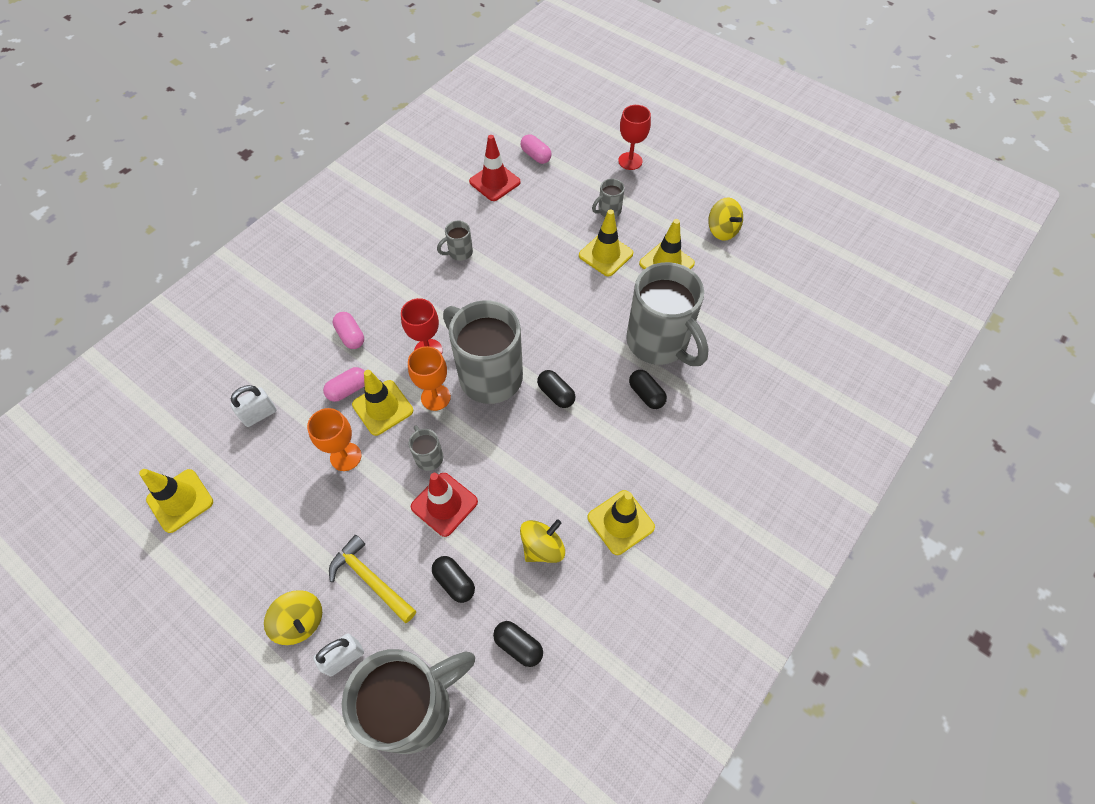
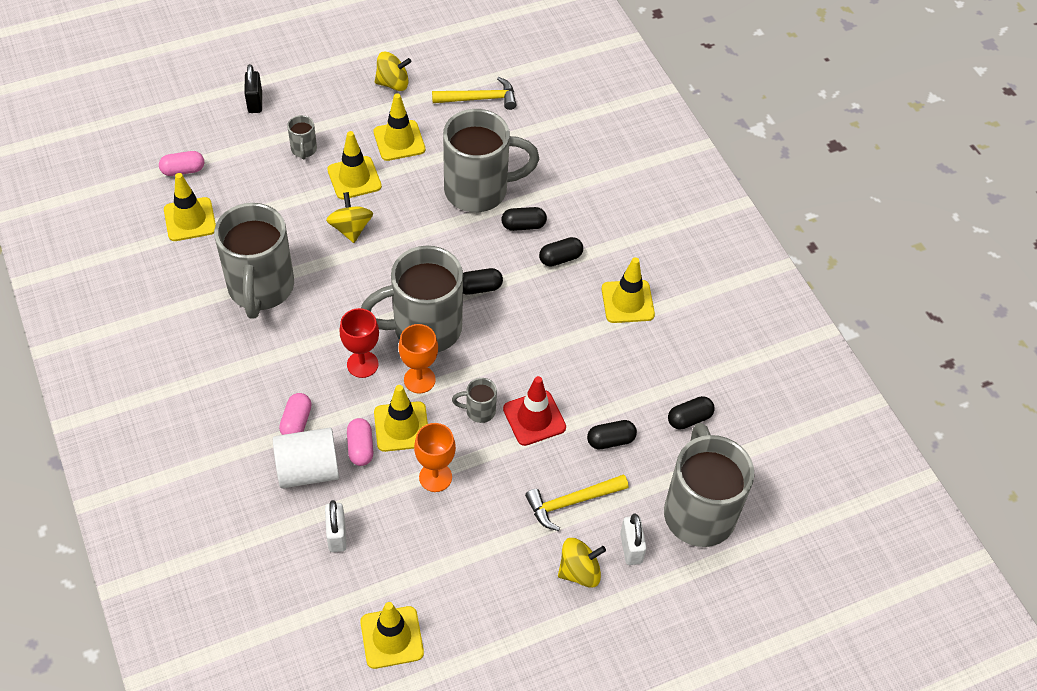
camera: 65 degrees left, 5 degrees down
(311, 366) = (308, 470): none -> white cylinder
(351, 336) = (296, 422): pink capsule -> pink capsule turned 75 degrees counterclockwise
(459, 253) = (260, 289): grey mug -> grey mug, size x2.38
(494, 182) = (190, 219): red traffic cone -> yellow traffic cone
(542, 547) = (617, 365): yellow spinning top -> yellow spinning top (351, 228)
(630, 161) = (255, 102): red goblet -> black padlock
(631, 441) = (560, 258): none -> black capsule
(758, 295) = (479, 99): none -> yellow hammer

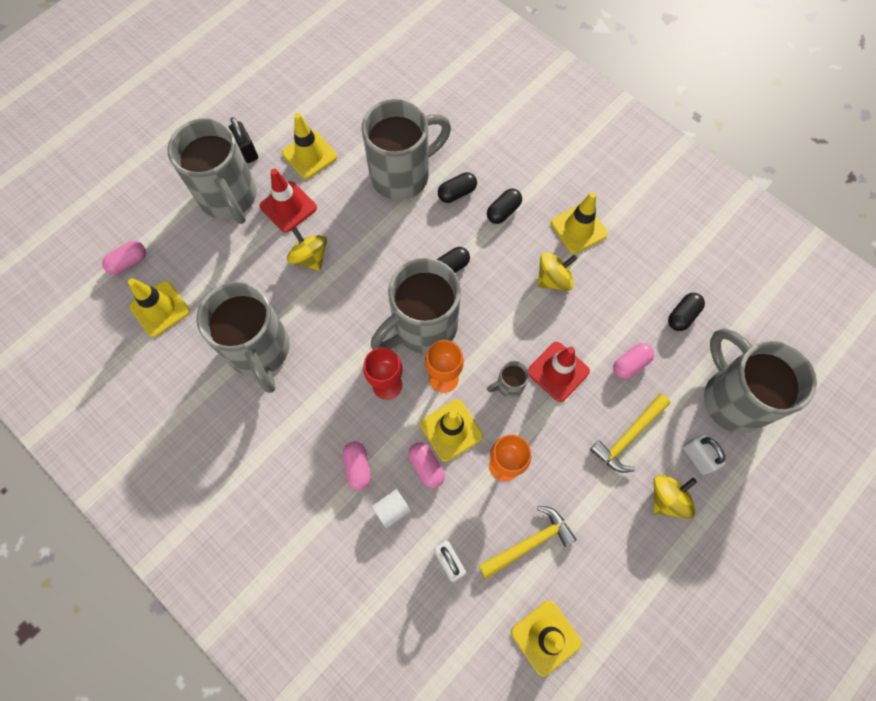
camera: 20 degrees left, 15 degrees up
(255, 102) = (161, 168): black padlock -> black padlock (247, 151)
(304, 150) = (229, 198): grey mug -> grey mug, size x2.38
(308, 470) = (392, 509): white cylinder -> white cylinder, size x0.53
(354, 178) = (288, 207): yellow traffic cone -> red traffic cone
(393, 83) = (276, 101): yellow spinning top -> yellow spinning top (553, 279)
(479, 99) = (359, 87): yellow hammer -> yellow hammer (529, 542)
(610, 440) = (630, 364): black capsule -> pink capsule

